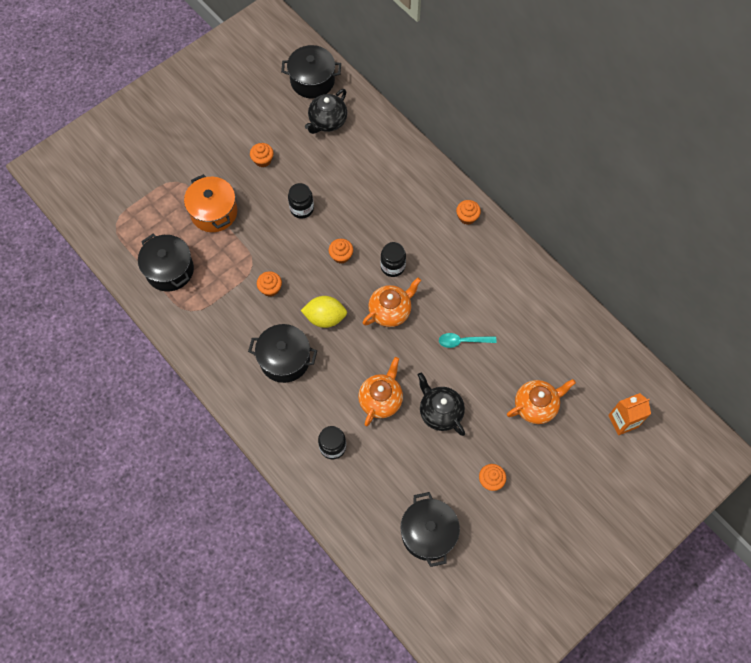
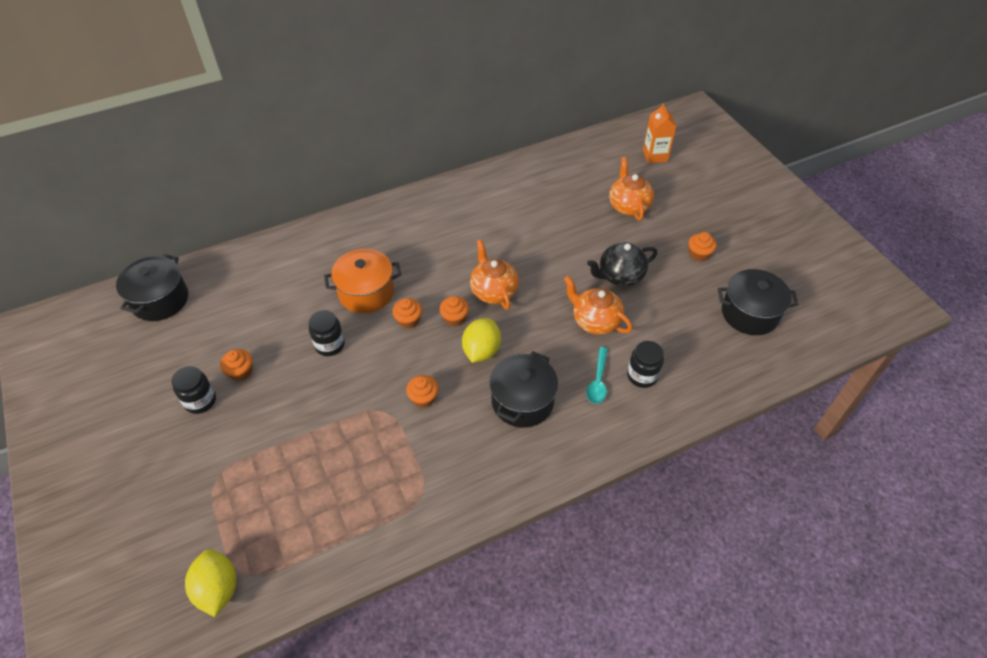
camera: 75 degrees left, 15 degrees down
(103, 214) = (218, 589): none -> yellow lemon
(169, 270) = (350, 511): black pot -> none
(214, 212) = (288, 440): orange pot -> orange pot (366, 292)
(327, 122) = (226, 297): black teapot -> none
(392, 266) = (441, 278): black jar -> black jar (200, 401)
(463, 341) = (546, 242): turquoise spoon -> turquoise spoon (598, 381)
(467, 217) = (408, 208): orange cupcake -> orange cupcake (454, 318)

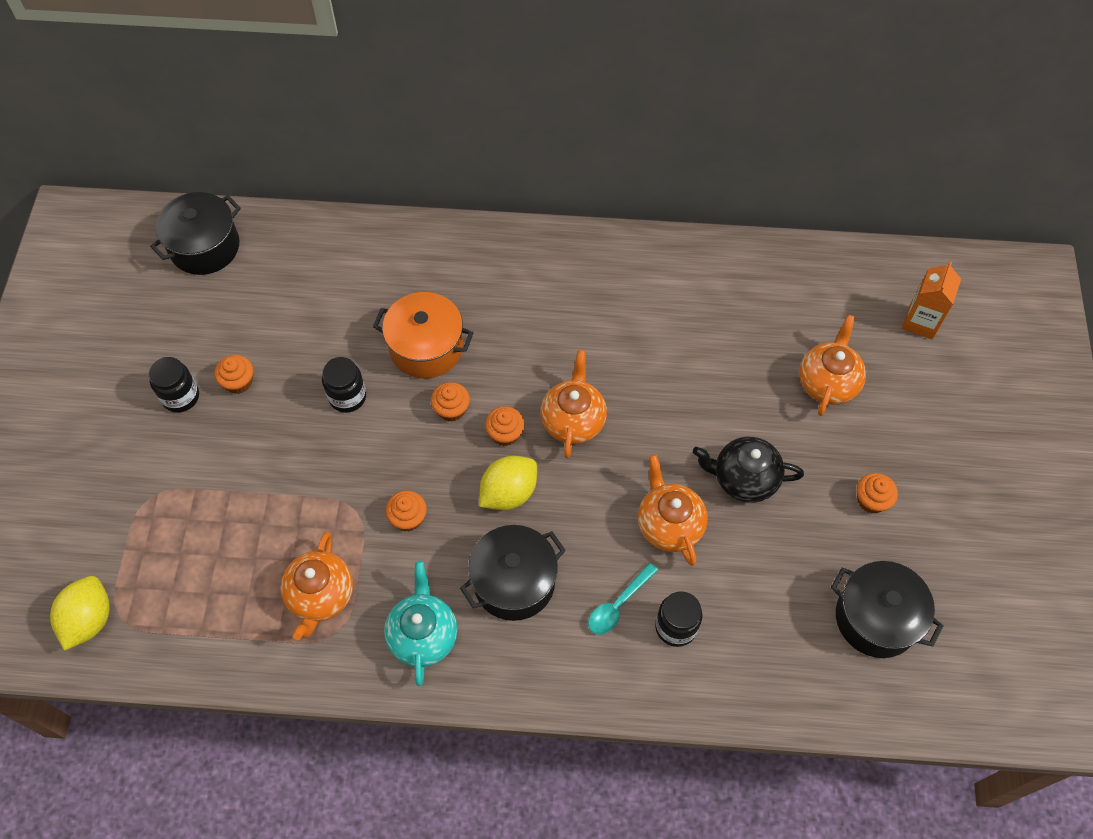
camera: 30 degrees right, 10 degrees up
(394, 478) = (321, 596): none -> orange teapot
(484, 465) = (423, 635): none -> turquoise teapot

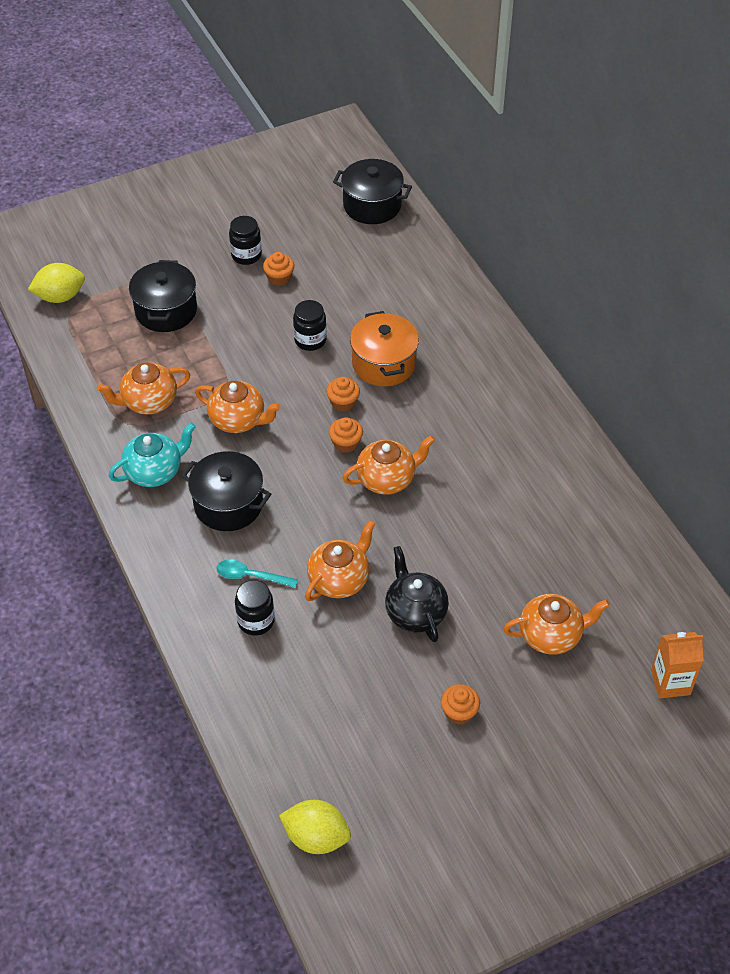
camera: 60 degrees right, 10 degrees down
(408, 518) = (238, 420): orange cupcake -> orange teapot
(508, 493) = (298, 468): yellow lemon -> yellow lemon (316, 837)
(876, 618) = (350, 757): black pot -> black pot (166, 310)

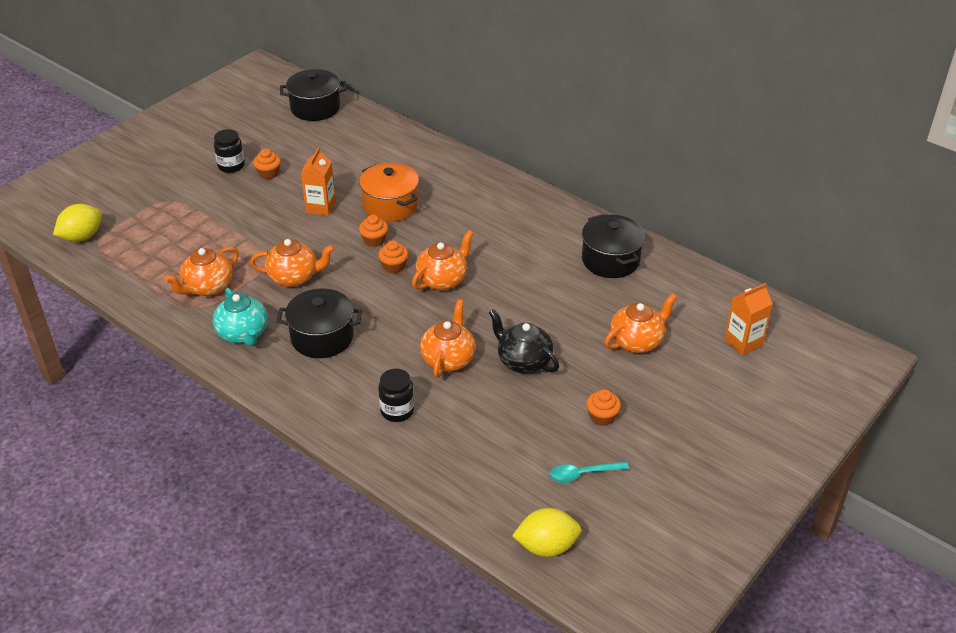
camera: 25 degrees left, 10 degrees down
(155, 471) = (243, 334): turquoise teapot -> turquoise teapot turned 120 degrees clockwise
(166, 310) = (184, 221): black pot -> black pot (610, 260)
(251, 576) = (373, 381): turquoise spoon -> turquoise spoon (583, 474)
(310, 340) = (320, 207): black jar -> orange carton

